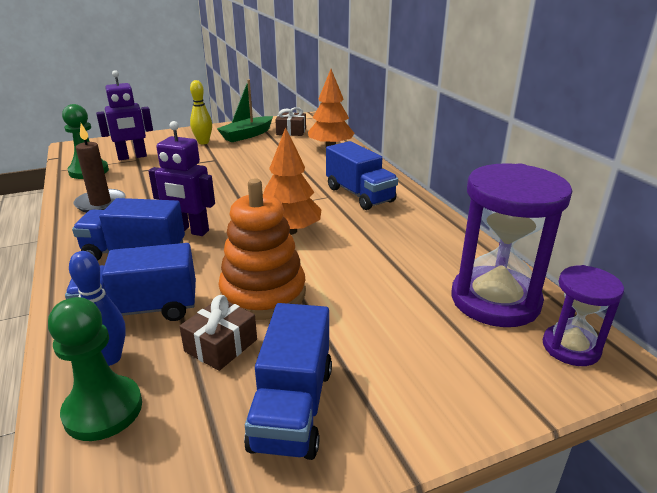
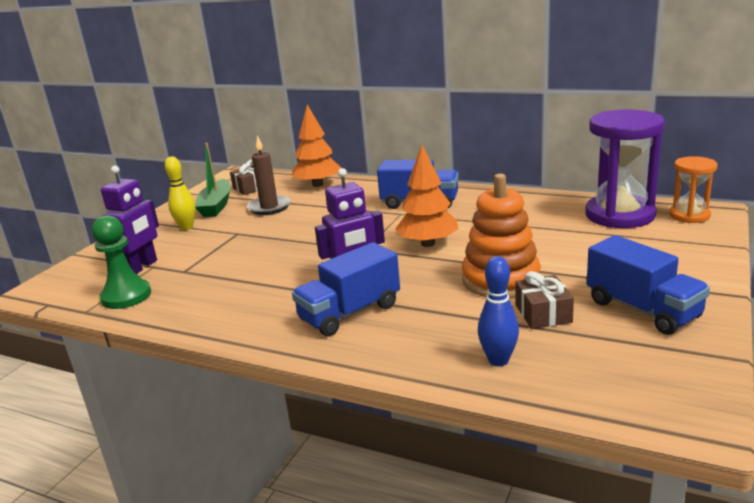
camera: 40 degrees left, 5 degrees down
(101, 203) = (218, 306): brown candle -> brown candle (269, 207)
(103, 410) = (561, 377): green pawn -> none
(140, 310) = (448, 332): blue truck -> none
(570, 347) = (689, 215): purple hourglass -> orange hourglass

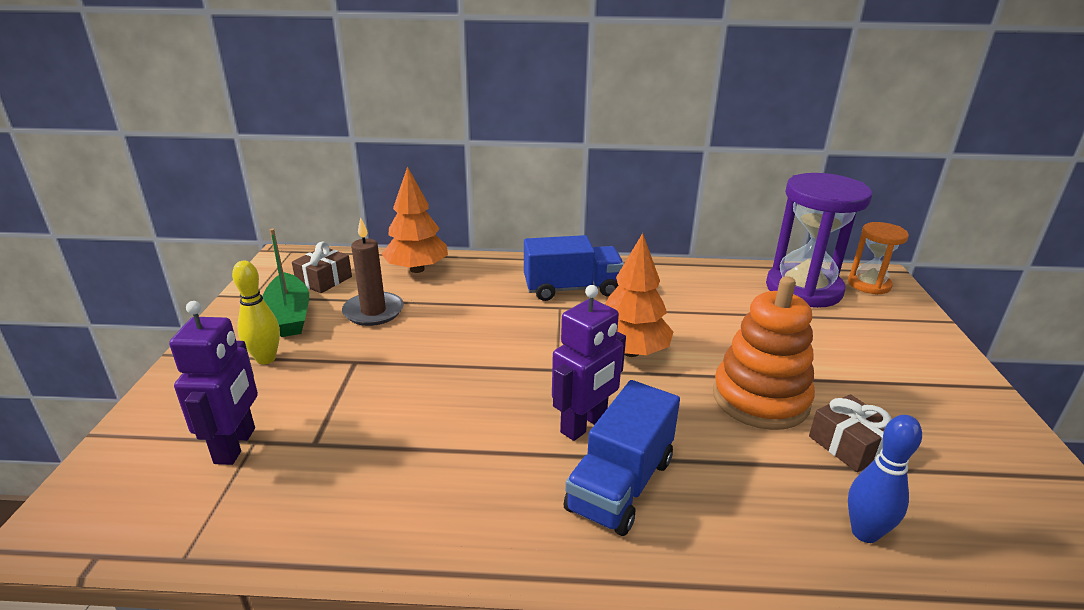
camera: 25 degrees left, 5 degrees up
(126, 296) = (244, 511): green pawn -> none
(642, 309) = (940, 421): blue truck -> none

